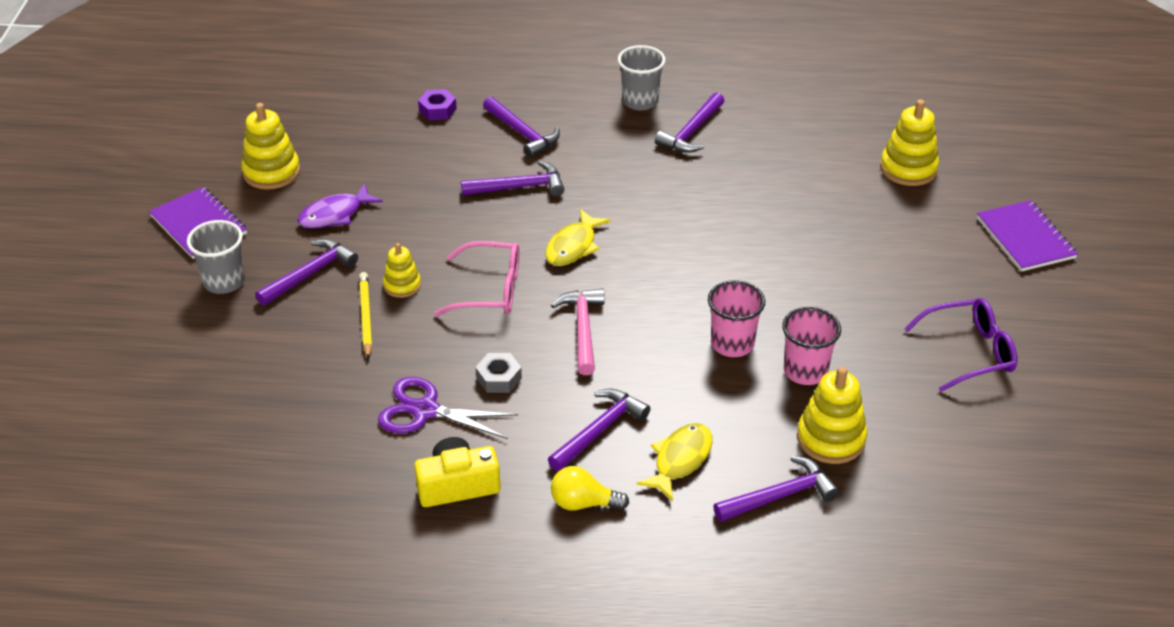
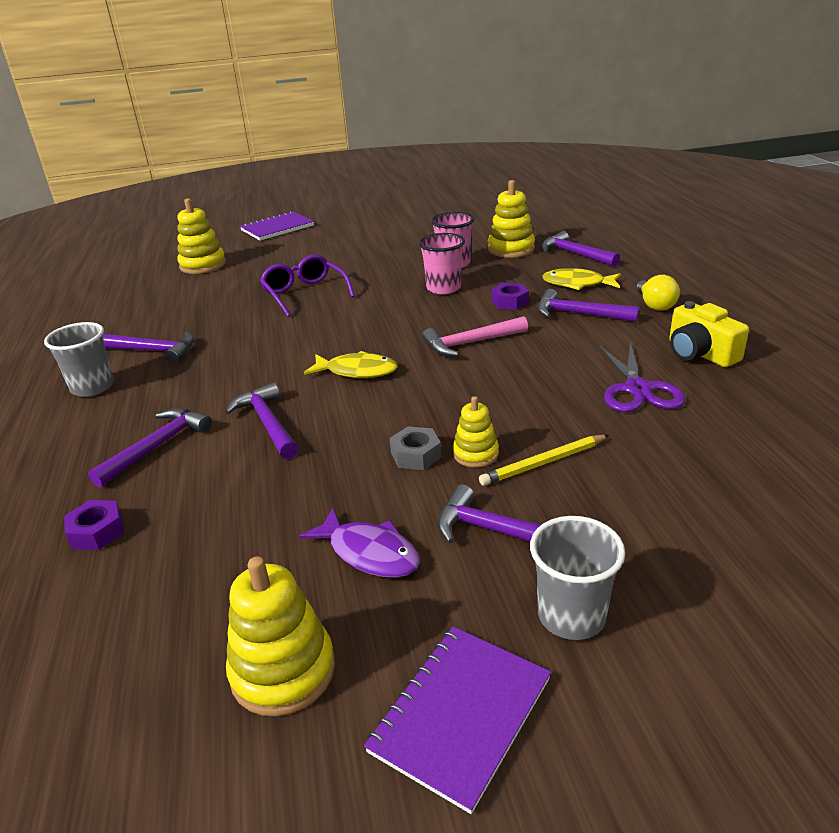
camera: 105 degrees left, 10 degrees down
(489, 290) = (448, 399): pink glasses -> none
(499, 378) = (563, 365): grey nut -> grey nut (416, 455)
(662, 386) = (510, 302): none -> purple nut
(969, 352) = (400, 228): purple glasses -> purple glasses (305, 294)

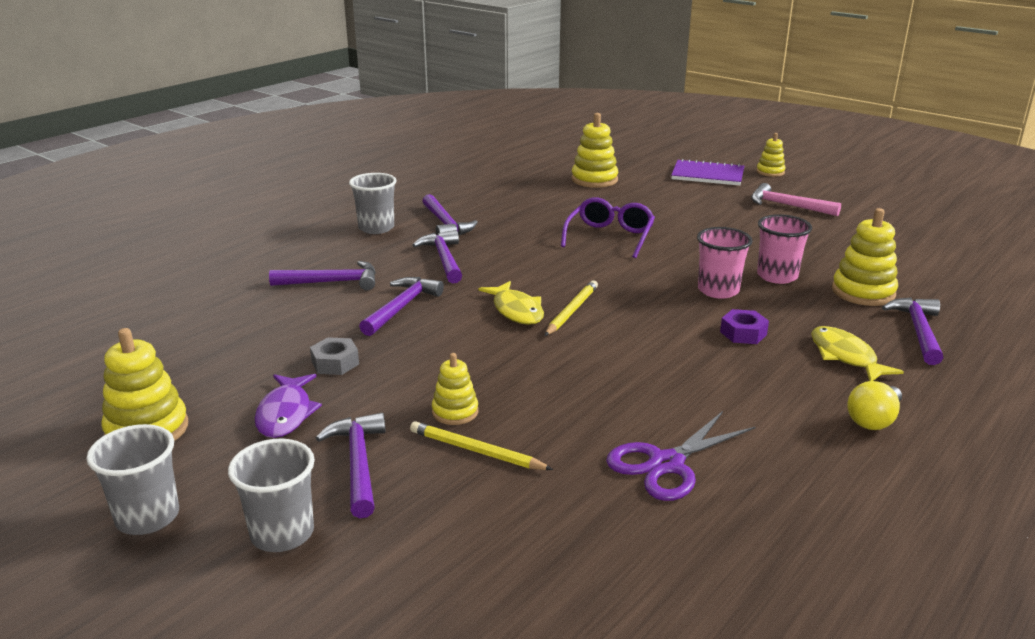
camera: 50 degrees right, 5 degrees down
(97, 532) = (227, 307): purple nut -> none
(313, 210) = (770, 172): none -> yellow stacking toy
(392, 349) = (571, 311): none -> yellow pencil
(416, 455) = (425, 385): grey nut -> grey nut (335, 363)
(461, 715) = (148, 517): purple notebook -> grey cup
(471, 343) = (633, 343): pink hammer -> pink hammer (787, 206)
(579, 314) = (777, 379): purple hammer -> purple hammer (444, 259)
(700, 353) = (800, 483): yellow camera -> none

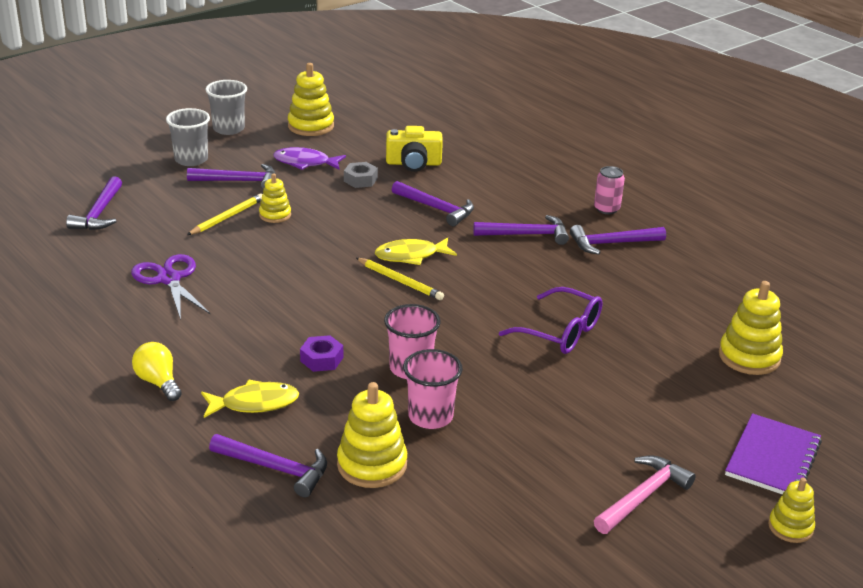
camera: 100 degrees right, 5 degrees up
(281, 332) = (413, 163): none -> yellow camera
(332, 282) = (492, 184): purple hammer -> purple hammer (99, 213)
(376, 228) = (606, 209): grey cup -> pink can

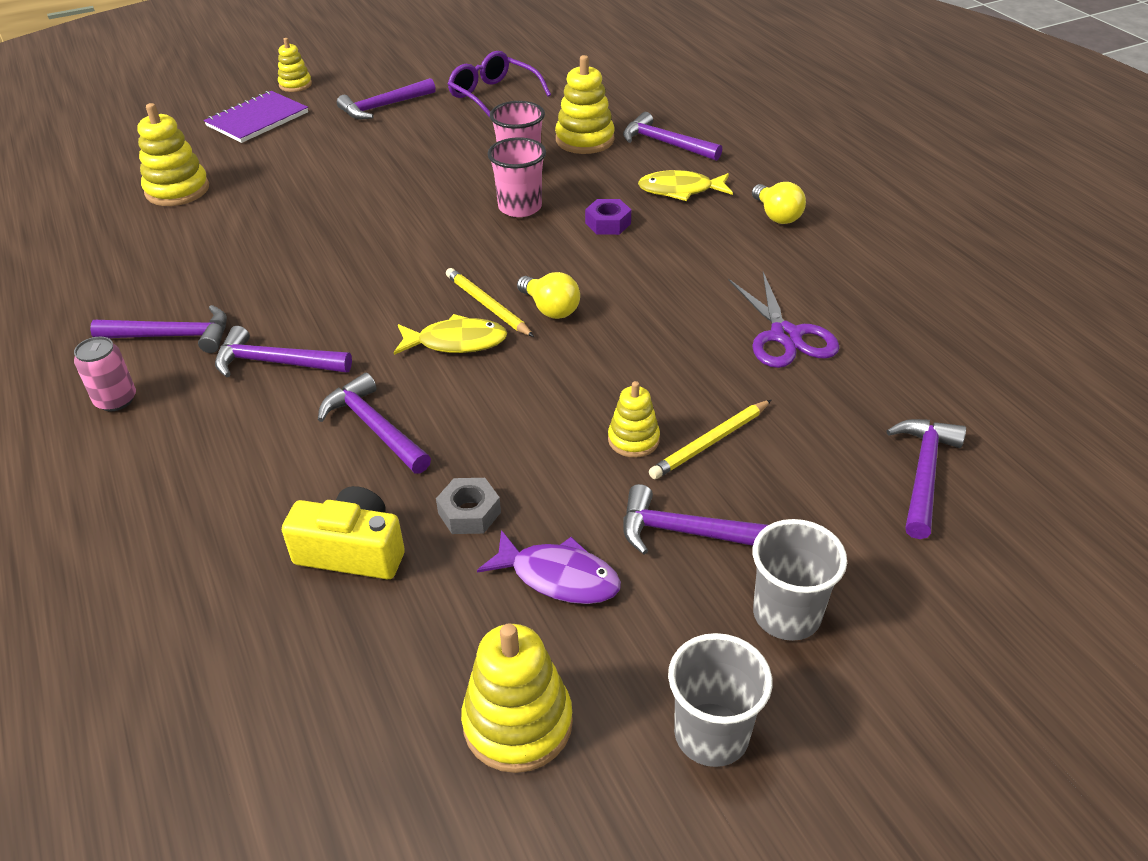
camera: 165 degrees left, 10 degrees up
(351, 283) = (550, 309): none -> yellow light bulb
(560, 332) = (342, 229): purple glasses -> purple glasses (493, 96)
(643, 497) = (384, 106): pink hammer -> purple hammer

